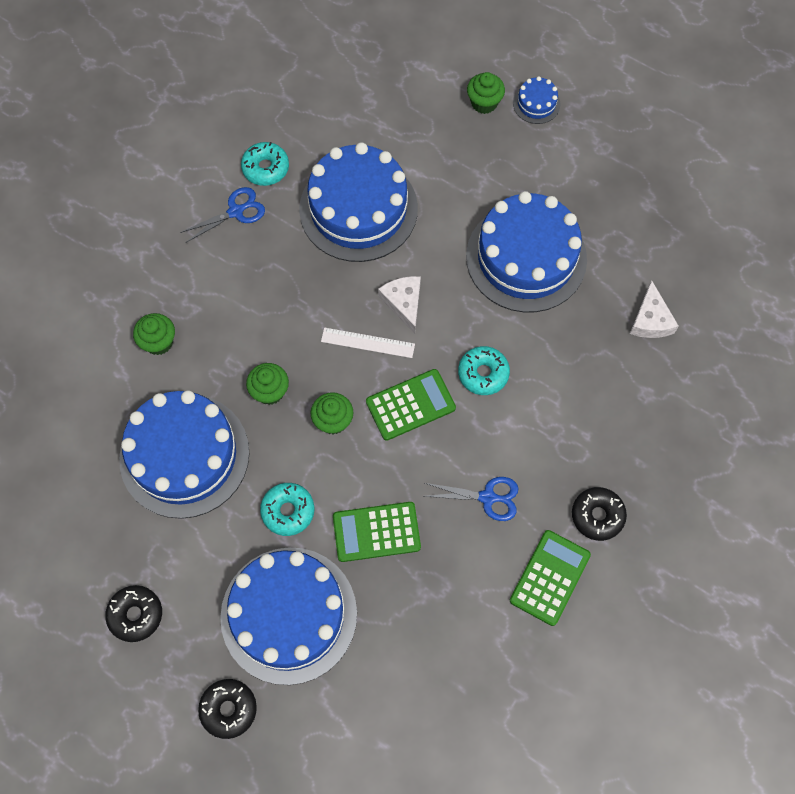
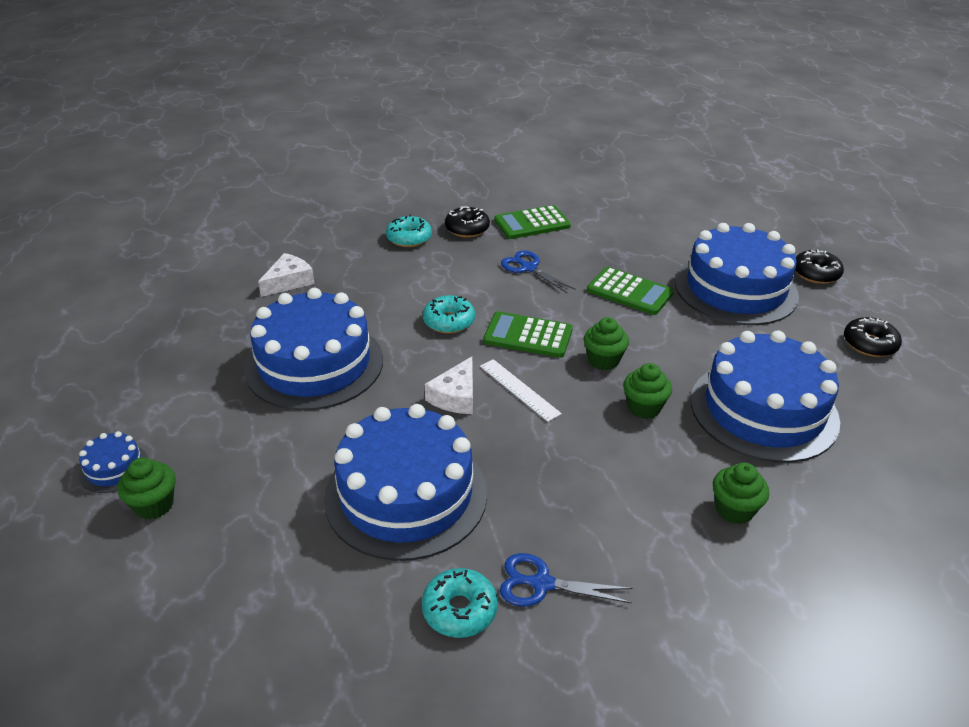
camera: 140 degrees left, 30 degrees down
(288, 511) = (692, 333): turquoise donut -> turquoise donut (409, 238)

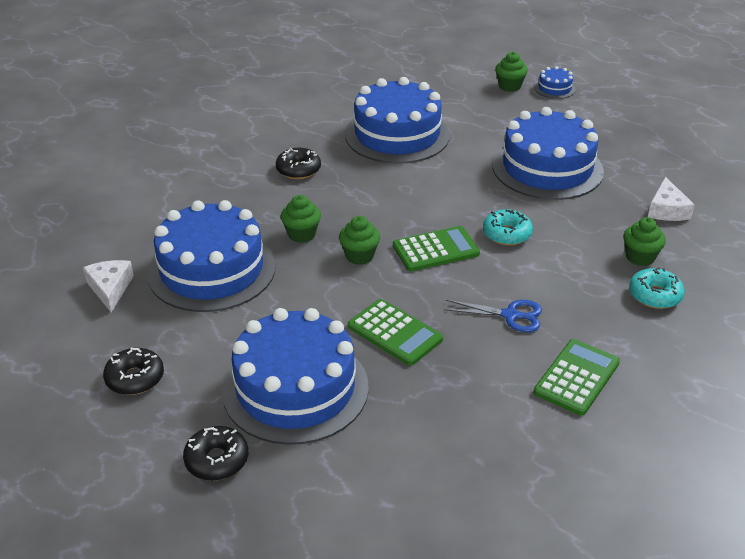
camera: 145 degrees right, 0 degrees up
(456, 396) = (433, 188): white cheese -> white cheese (110, 288)
(459, 610) = (319, 110): turquoise donut -> none
(467, 229) = (625, 335): black donut -> black donut (298, 170)
(519, 389) = (398, 210): white ruler -> none
(541, 584) = (289, 131): blue scissors -> none
(629, 292) = (394, 333): green calculator -> green calculator turned 135 degrees counterclockwise
(734, 510) = (204, 199): green cupcake -> green cupcake (640, 257)

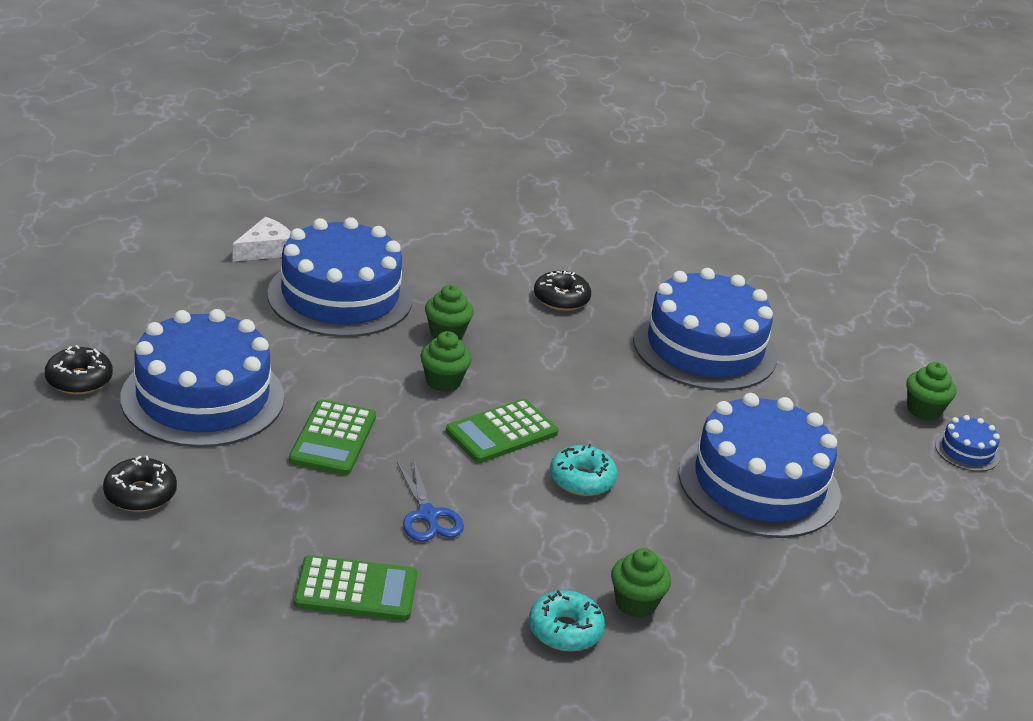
camera: 55 degrees right, 5 degrees down
(135, 378) = (154, 303): black donut -> black donut (140, 494)
(435, 250) = (501, 432): green calculator -> green calculator turned 105 degrees clockwise
(667, 209) = (770, 611): white cheese -> none

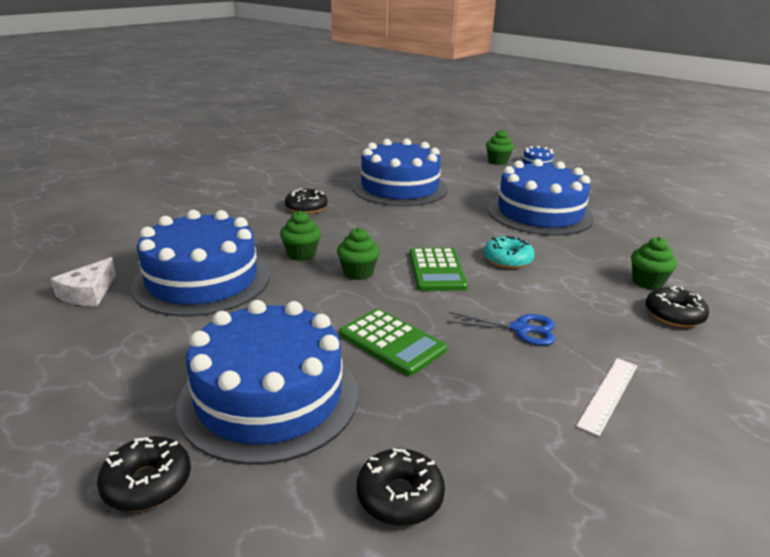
camera: 55 degrees left, 5 degrees down
(266, 249) = (88, 293): white cheese -> white cheese turned 150 degrees counterclockwise
(356, 590) = (608, 394): green calculator -> white ruler
(565, 630) = (674, 315): turquoise donut -> black donut

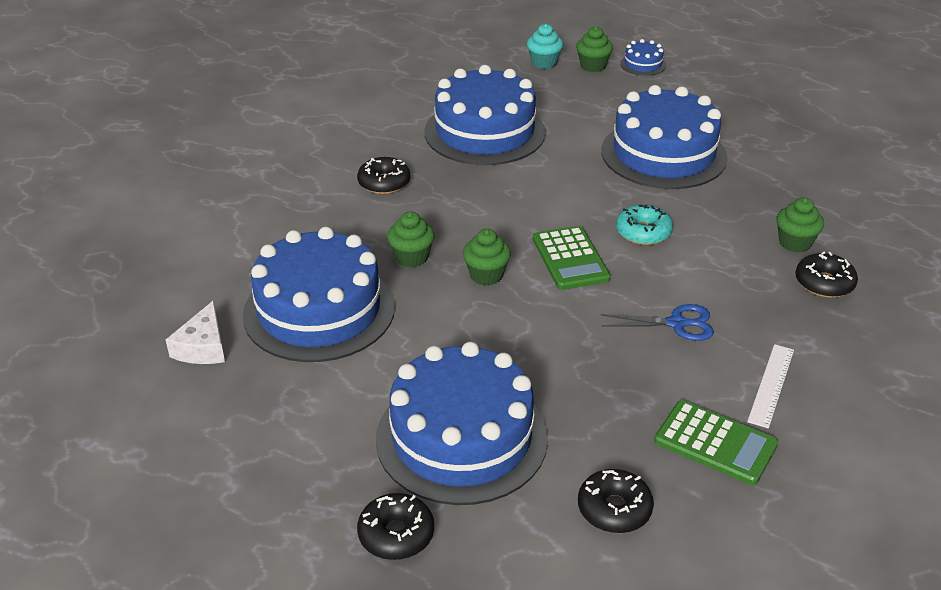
camera: 10 degrees left, 10 degrees up
(392, 342) = (554, 359): green calculator -> green calculator (715, 443)
(461, 157) = (544, 63): none -> turquoise cupcake

